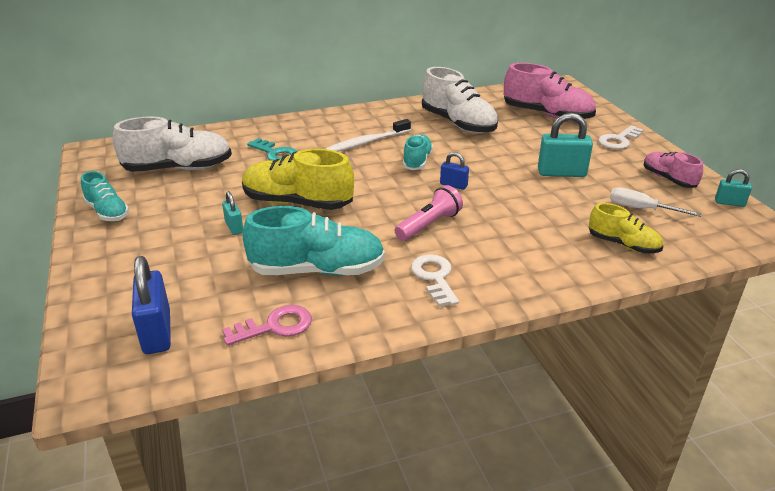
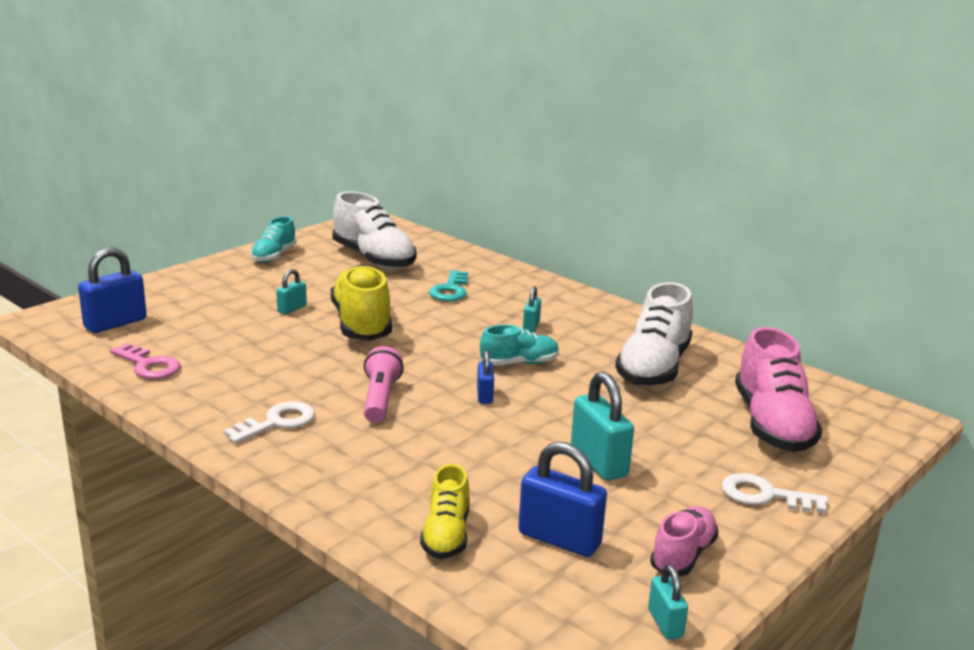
camera: 60 degrees right, 10 degrees down
(317, 270) = (248, 362): turquoise shoe -> none
(366, 142) = (531, 326): white toothbrush -> turquoise padlock
(429, 225) = (380, 399): pink flashlight -> pink flashlight turned 105 degrees counterclockwise
(641, 209) = (559, 539): white screwdriver -> blue padlock

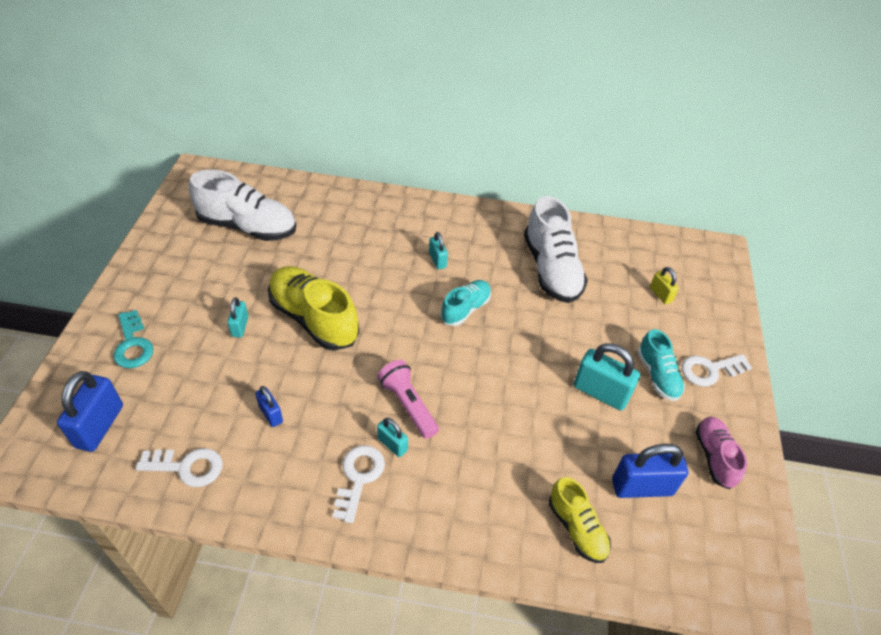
camera: 35 degrees left, 25 degrees up
(148, 365) = (187, 467): pink key -> white key
(274, 256) = (157, 260): turquoise shoe -> turquoise shoe (657, 375)
(450, 290) = (343, 241): turquoise key -> turquoise key (133, 344)
(484, 395) = (474, 360): blue padlock -> blue padlock (271, 414)
(665, 623) = (754, 527): turquoise padlock -> turquoise padlock (392, 444)
(772, 424) = (660, 295): pink shoe -> yellow padlock

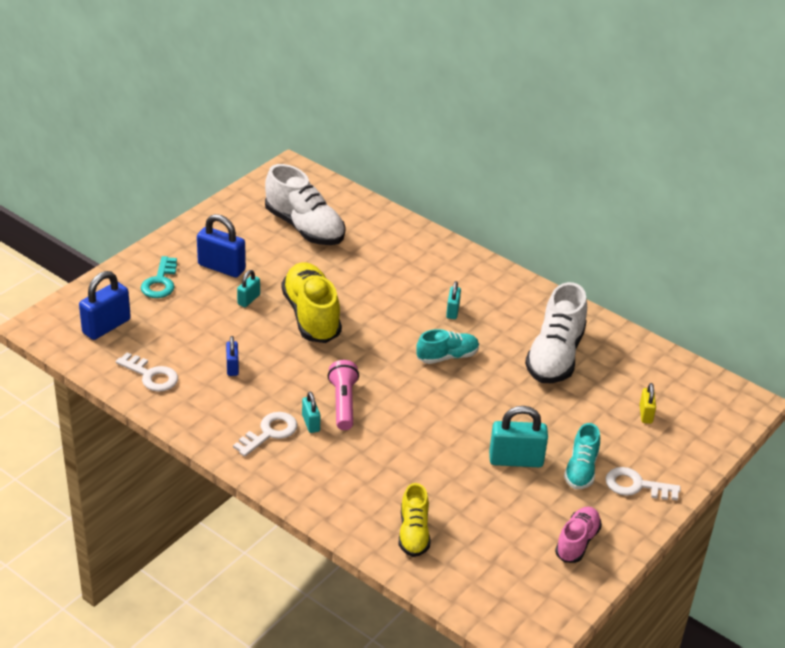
camera: 30 degrees right, 10 degrees down
(600, 392) = (516, 460): turquoise padlock -> turquoise padlock turned 60 degrees counterclockwise
(642, 487) = (492, 533): blue padlock -> blue padlock (221, 267)

